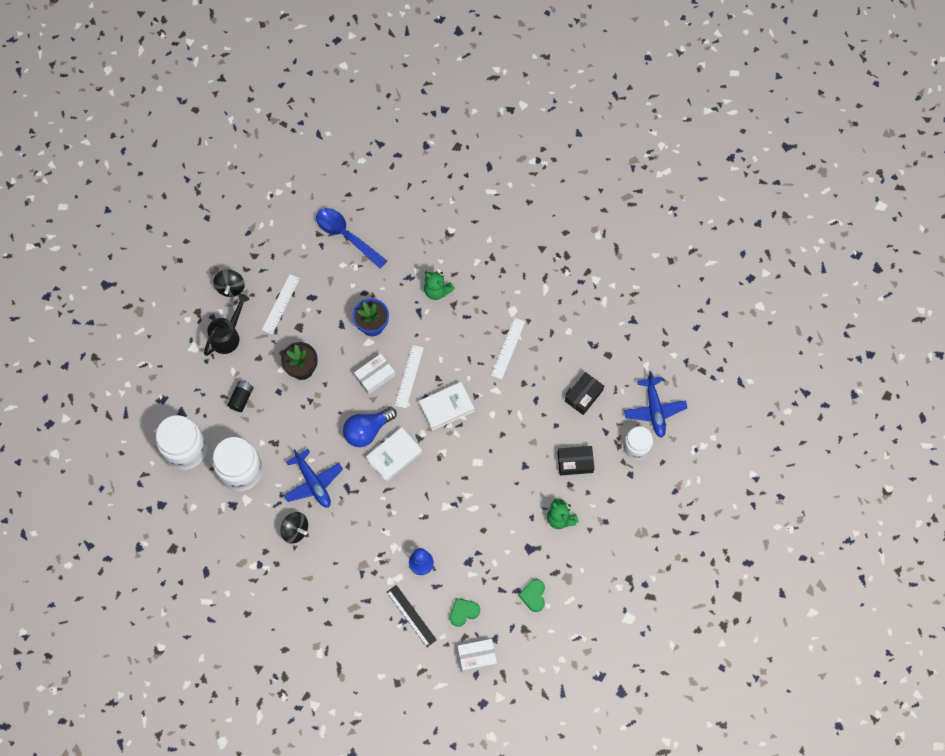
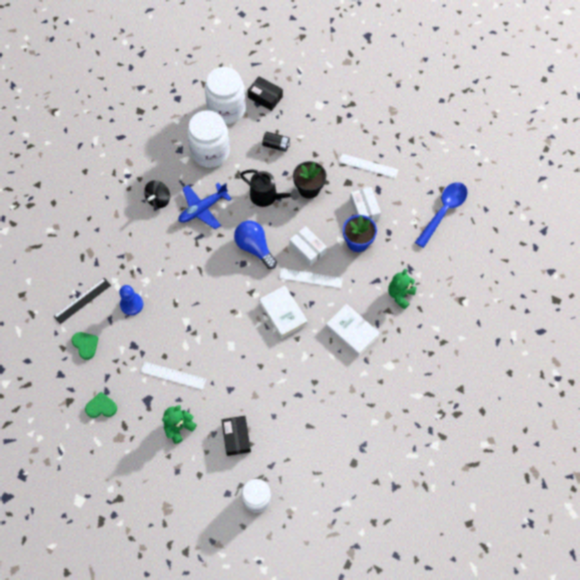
camera: 85 degrees right, 5 degrees down
(228, 335) = (333, 128): black watering can -> black watering can (267, 197)
(230, 287) = (378, 125): black spinning top -> none
(394, 456) = (232, 272): white book -> white book (352, 331)
(477, 656) = (44, 360): white box -> white box (364, 209)
(508, 348) = (349, 364): white ruler -> white ruler (173, 375)
(583, 395) = (307, 441): black box -> black box (265, 97)
(654, 410) = (298, 514): blue plane -> none

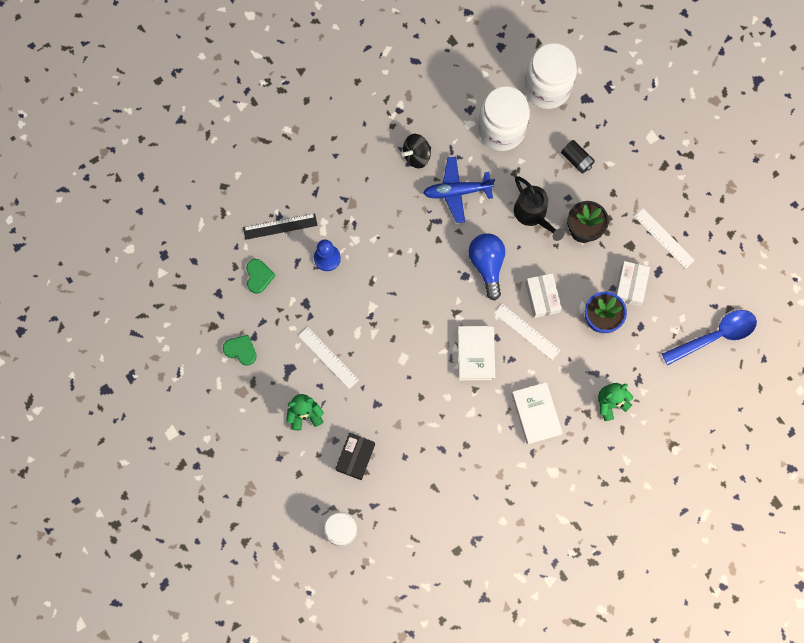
camera: 30 degrees right, 10 degrees up
(265, 97) = (597, 96): black box -> none

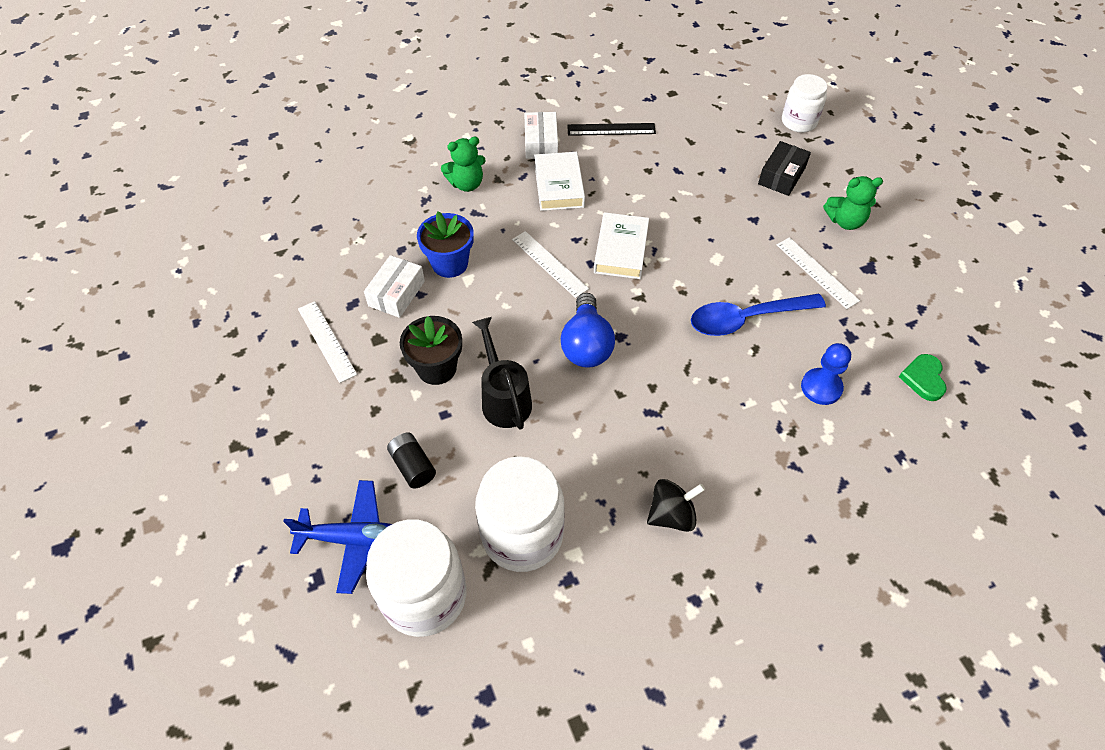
camera: 170 degrees left, 20 degrees down
(241, 350) = (937, 296): green heart -> none
(280, 226) = (897, 441): black ruler -> black ruler (611, 129)
(457, 191) = (613, 449): blue plane -> blue plane (355, 539)
(542, 297) = (519, 297): white box -> white box (541, 143)
(714, 336) = (313, 227): blue spoon -> blue spoon (747, 318)

